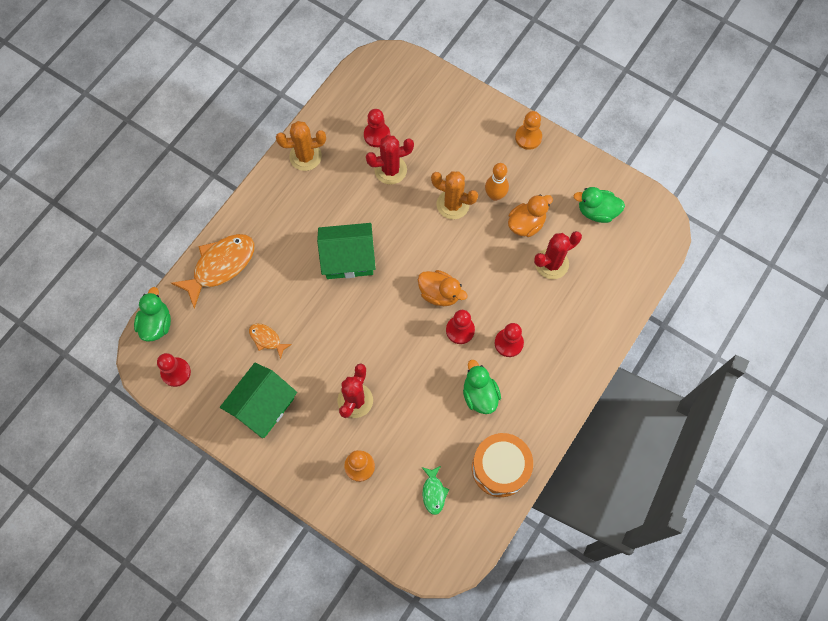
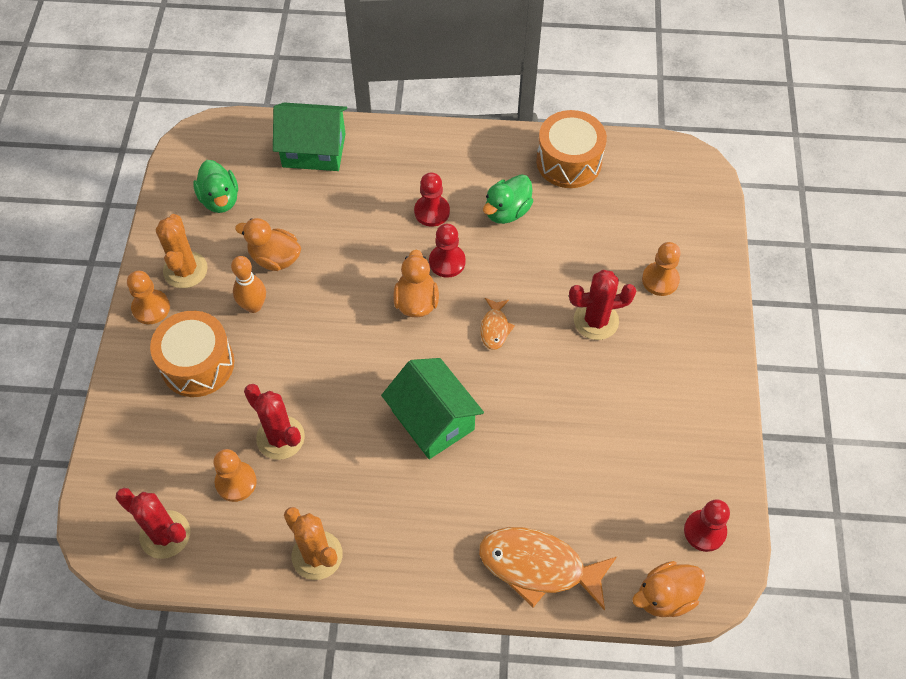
camera: 120 degrees left, 10 degrees down
(156, 324) = (665, 596): green duck -> orange duck
(263, 406) = (670, 409): green house -> green house (314, 150)
(267, 339) = (592, 452): orange fish -> orange fish (495, 328)
(377, 135) = (236, 482): red pawn -> orange pawn
(433, 492) = (635, 204): green fish -> none
(452, 204) = (291, 344): orange cactus -> orange cactus (185, 270)
(470, 147) = (197, 364): none -> orange drum
(551, 263) = (312, 213): red cactus -> red cactus (165, 534)

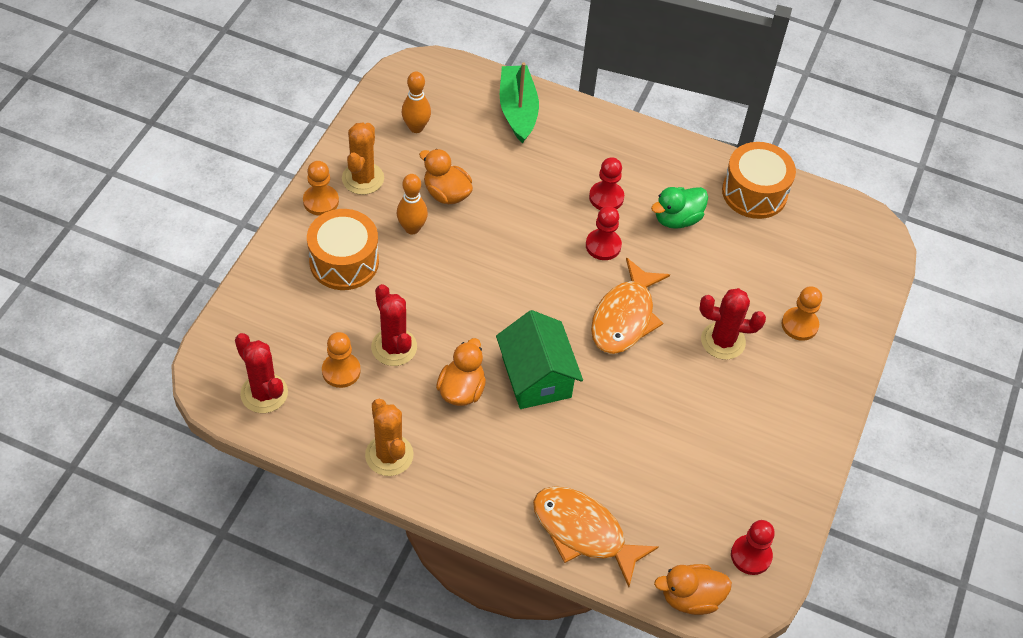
camera: 15 degrees right, 5 degrees down
(220, 199) = (416, 127): green duck -> orange bowling pin
(314, 150) = (518, 110): green house -> green boat
(416, 302) = (561, 271): orange duck -> orange duck (461, 390)
(495, 328) = (625, 317): orange fish -> orange fish, size x2.02

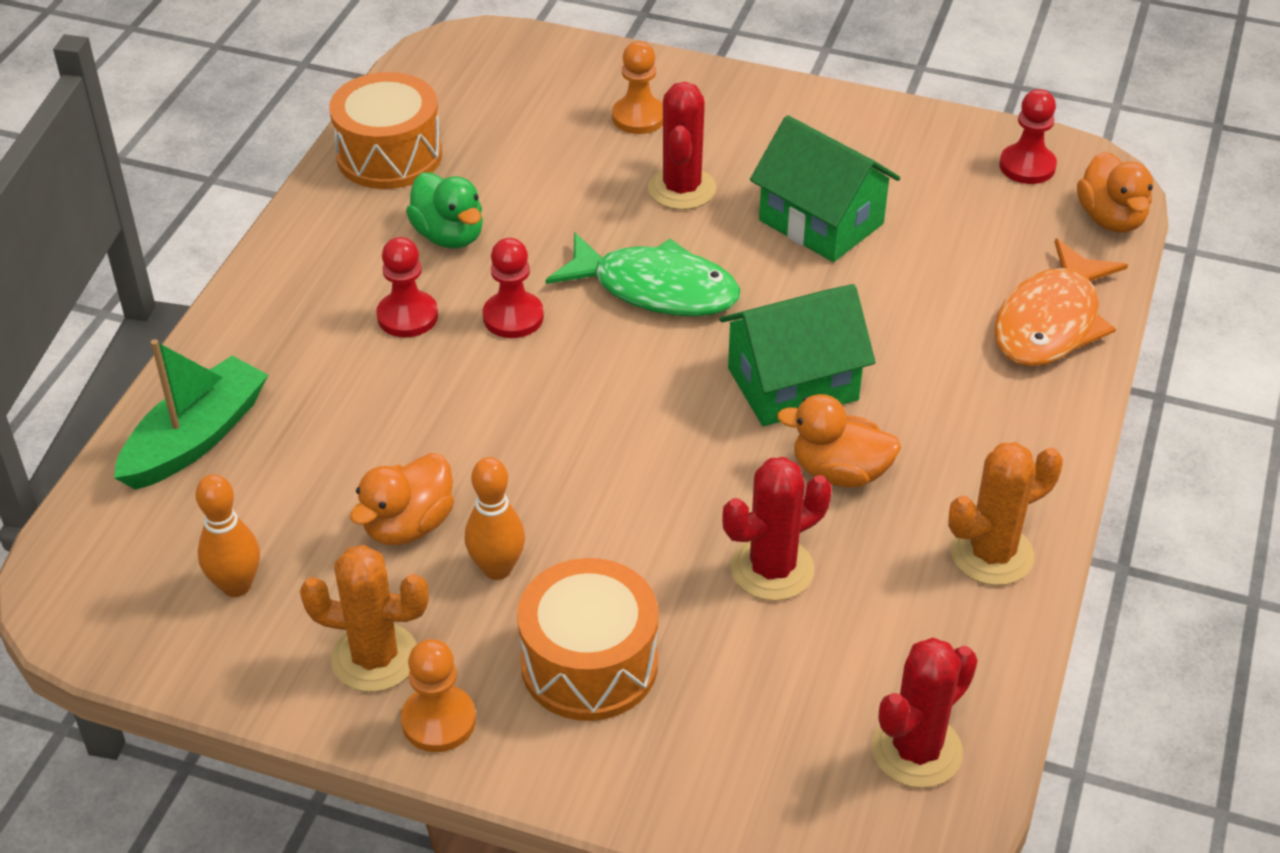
camera: 90 degrees left, 10 degrees down
(341, 371) = (840, 639): orange pawn -> none
(518, 110) = (196, 438): green boat -> green boat turned 135 degrees clockwise
(625, 317) = (655, 289): orange fish -> green fish
(688, 415) = (821, 222): none -> green house

